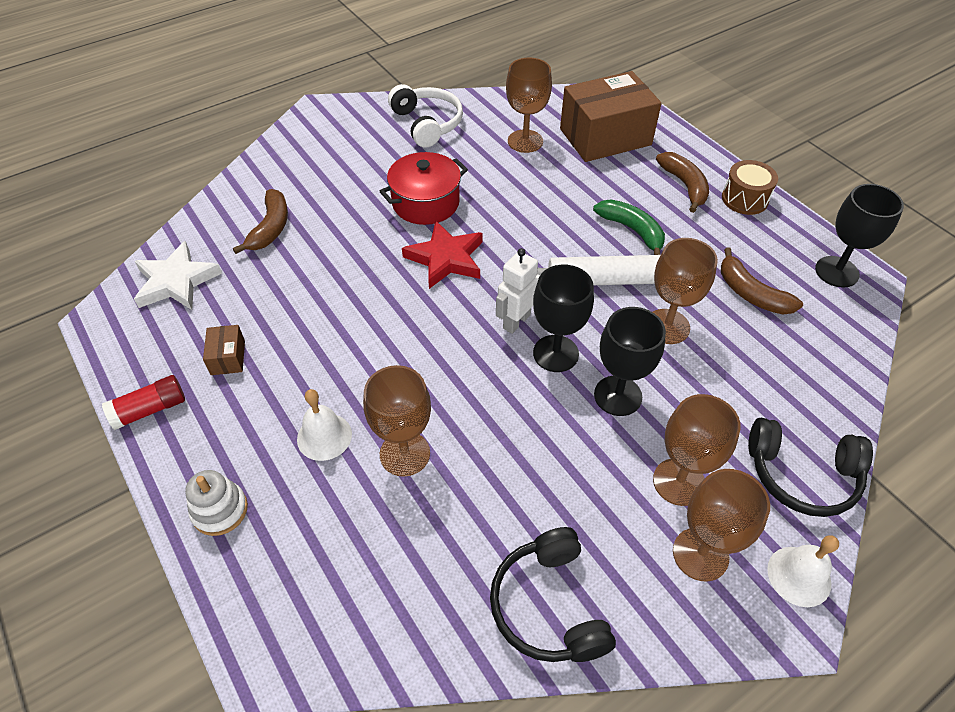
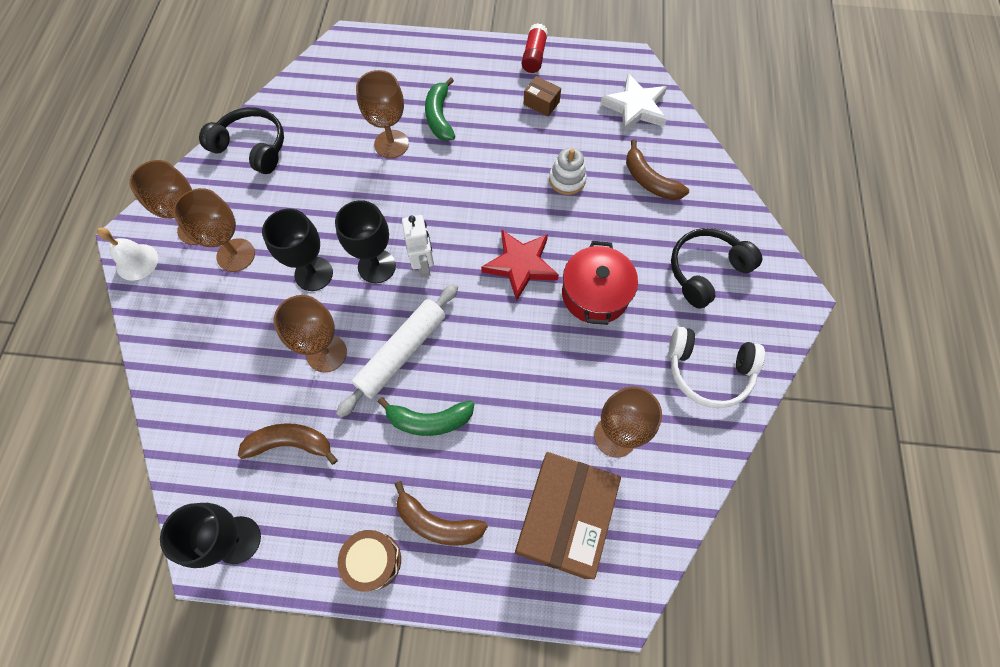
camera: 130 degrees right, 15 degrees up
(220, 510) = (439, 57): white stacking toy -> white stacking toy (567, 180)
(324, 436) = (439, 117): white bell -> green banana
(802, 475) = (166, 322): black headphones -> black headphones (706, 271)

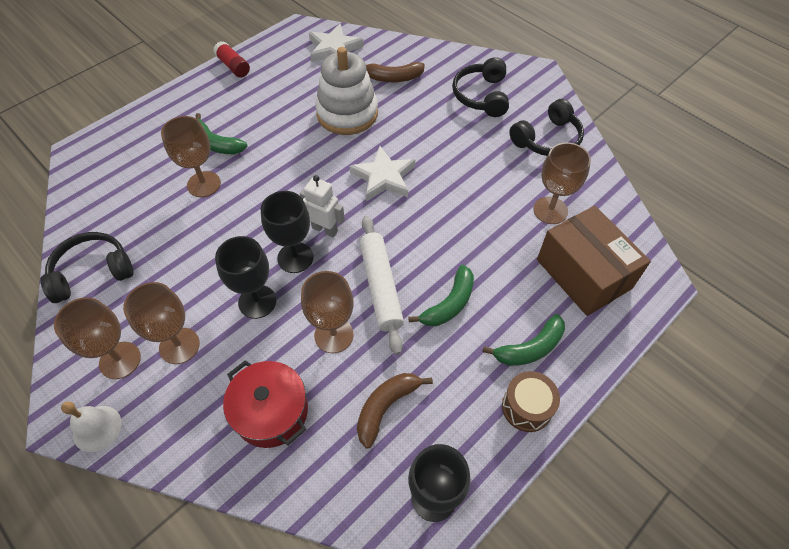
camera: 50 degrees left, 10 degrees down
(437, 523) = (530, 348): brown banana -> green banana
(521, 265) = (384, 177): red star -> white star
(541, 103) = (274, 87): brown box -> none
(567, 180) = (347, 113): white stacking toy -> white stacking toy, size x1.96
(595, 294) = (444, 155): red pot -> red pot (271, 412)
(708, 371) = (547, 139): white headphones -> black headphones

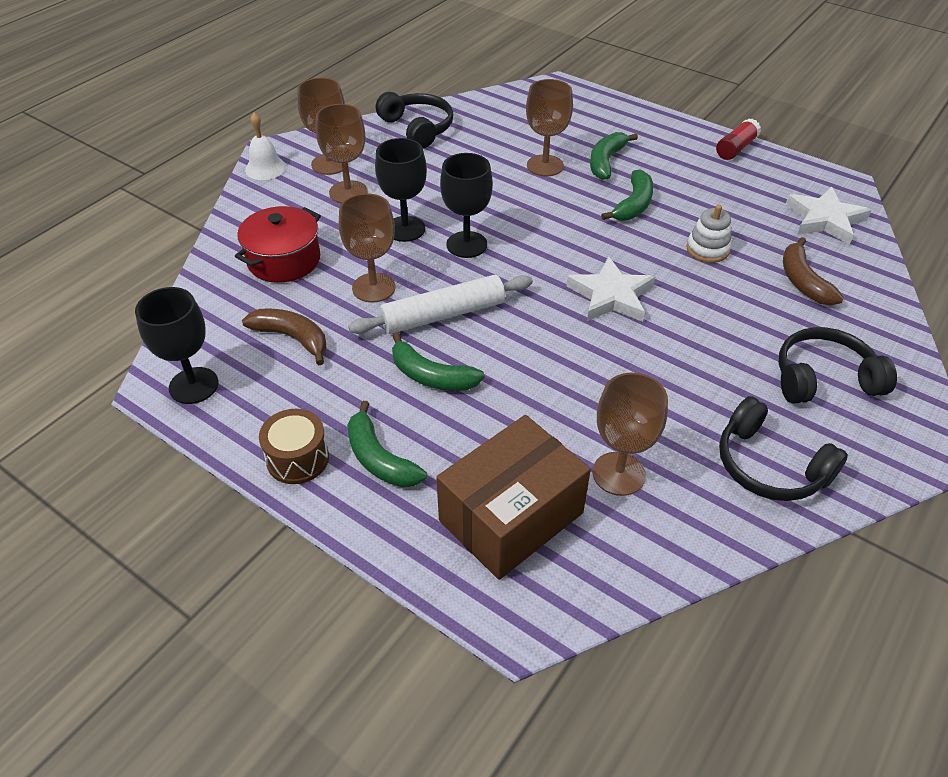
camera: 80 degrees right, 10 degrees down
(281, 140) = (633, 205): none -> green banana
(325, 229) = (512, 259): white robot -> none
(347, 113) = (707, 249): white stacking toy -> white stacking toy, size x0.51

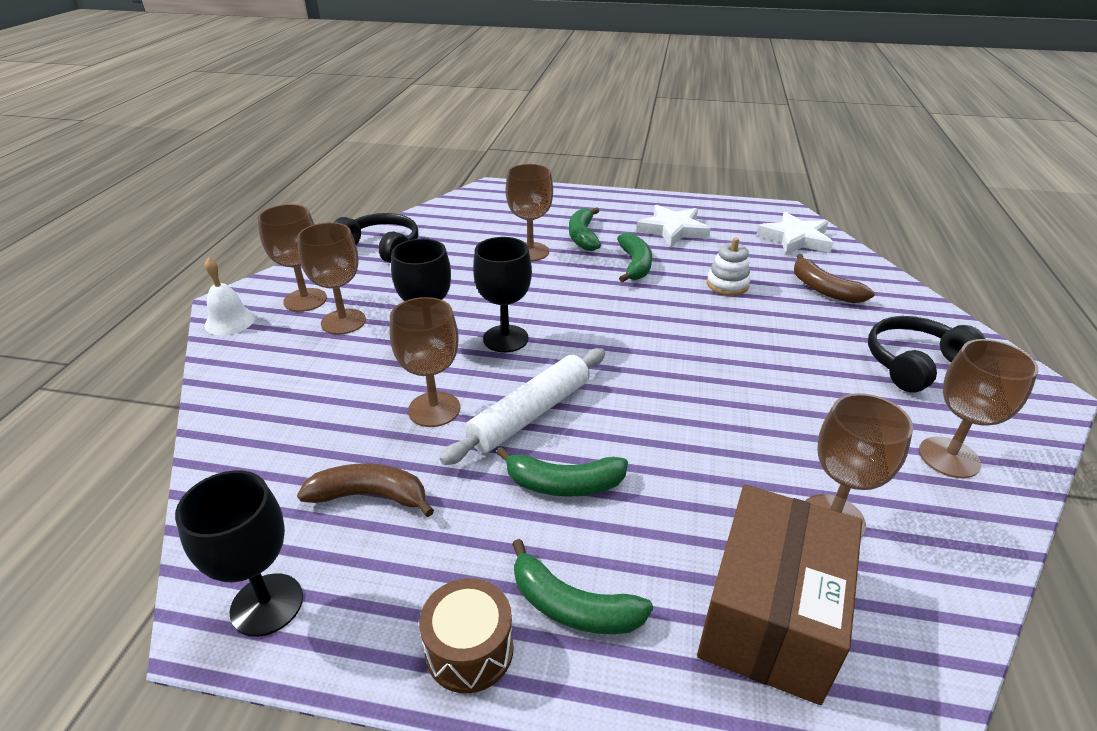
camera: 25 degrees left, 10 degrees down
(284, 260) = (307, 410): red pot -> none
(611, 296) = (680, 347): white star -> white star (673, 230)
(735, 148) = (681, 203): red glue stick -> none
(769, 466) = (949, 457): black headphones -> brown goblet

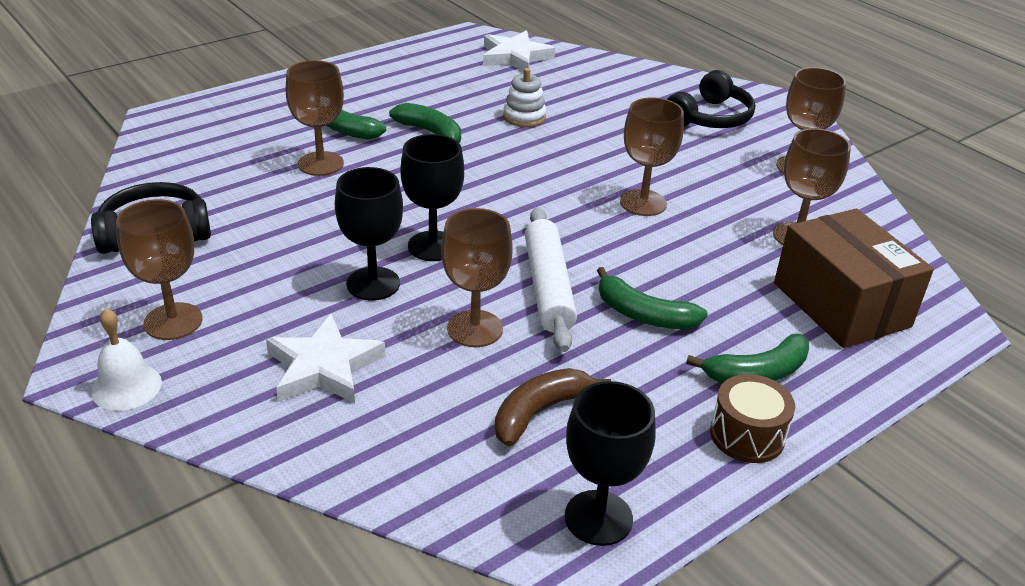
camera: 50 degrees left, 0 degrees up
(343, 322) = (257, 316): brown goblet -> brown goblet (643, 203)
(564, 484) = (643, 314): green banana -> green banana turned 75 degrees clockwise
(673, 230) = (412, 88): white star -> white star (324, 367)
(824, 289) = (591, 90): brown banana -> none
(914, 363) = (709, 118): black headphones -> black headphones turned 150 degrees counterclockwise

